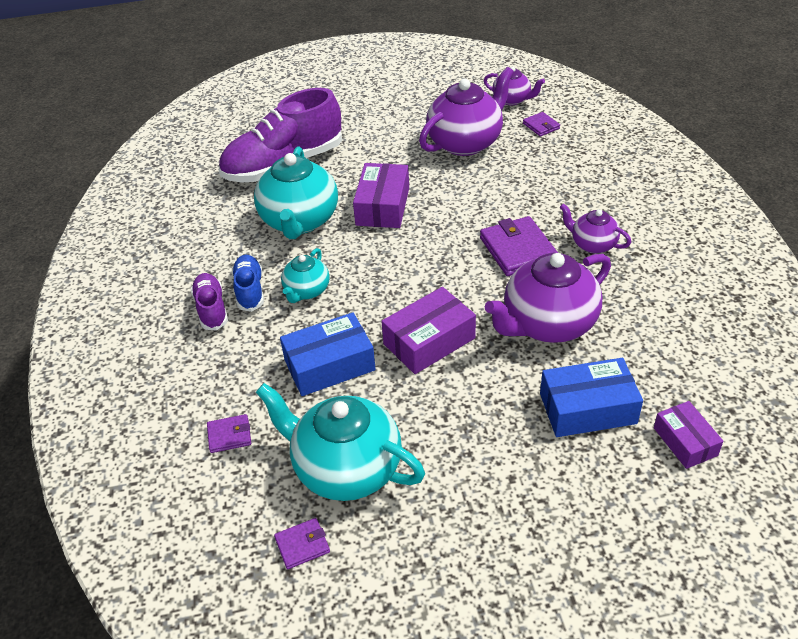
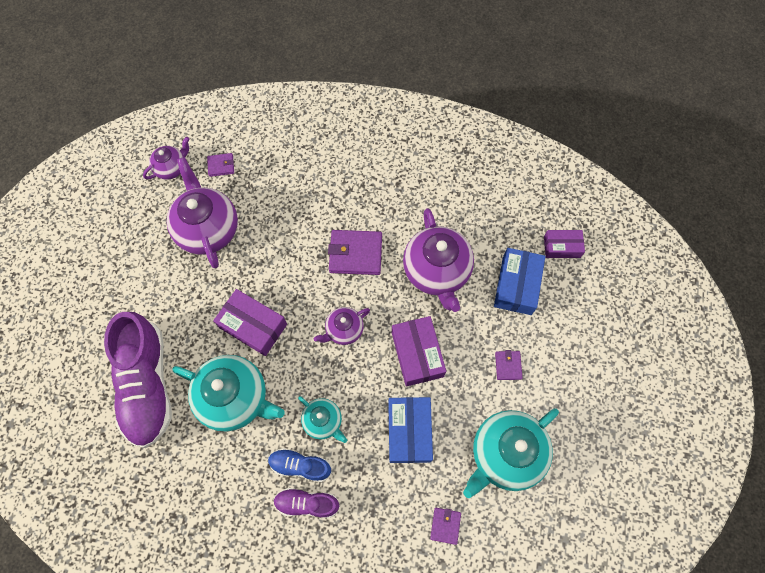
camera: 70 degrees left, 25 degrees up
(302, 545) = (554, 503): purple wallet -> purple wallet (508, 366)
(592, 244) = (375, 204): purple teapot -> purple teapot (344, 330)

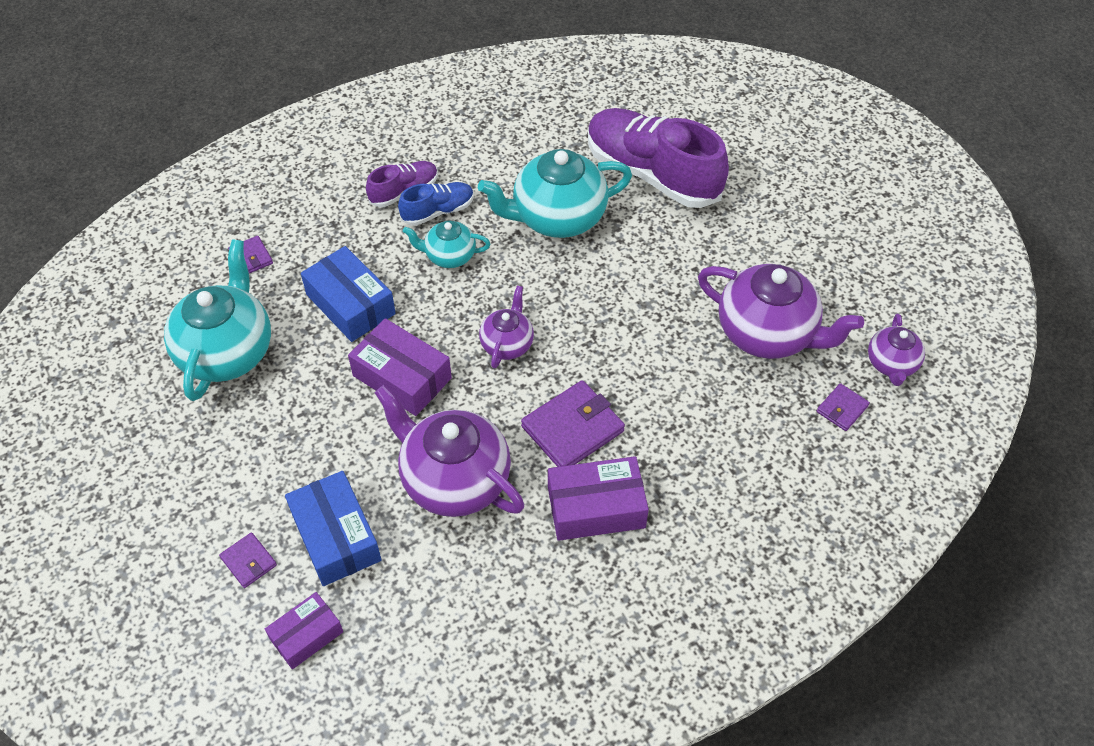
camera: 140 degrees right, 15 degrees down
(253, 326) = (608, 282): purple box -> purple box (596, 507)
(508, 366) = (283, 437): purple wallet -> purple wallet (249, 561)

